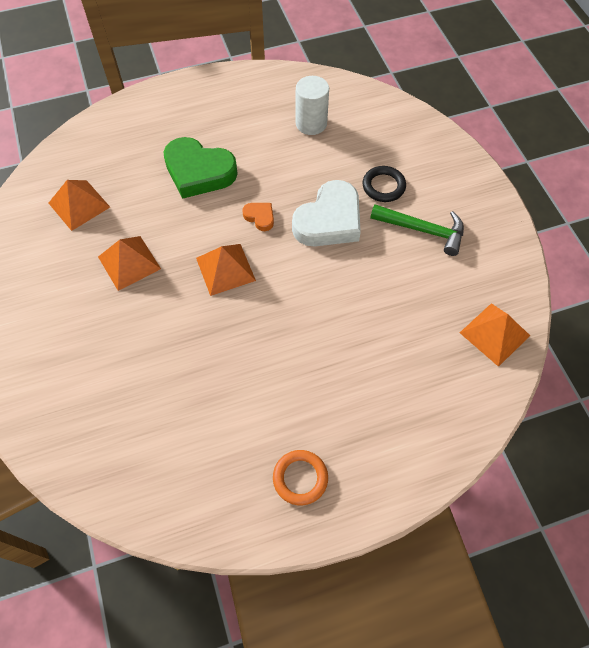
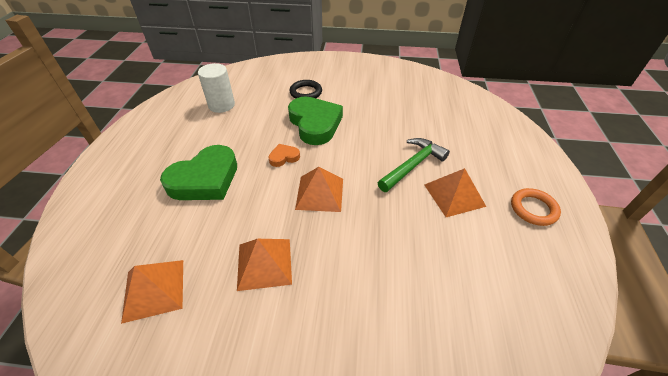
camera: 65 degrees left, 15 degrees down
(329, 220) = (315, 124): white heart -> green heart
(423, 230) = (352, 89): green hammer -> green hammer (412, 165)
(494, 334) = (443, 89): orange pyramid -> orange pyramid (454, 195)

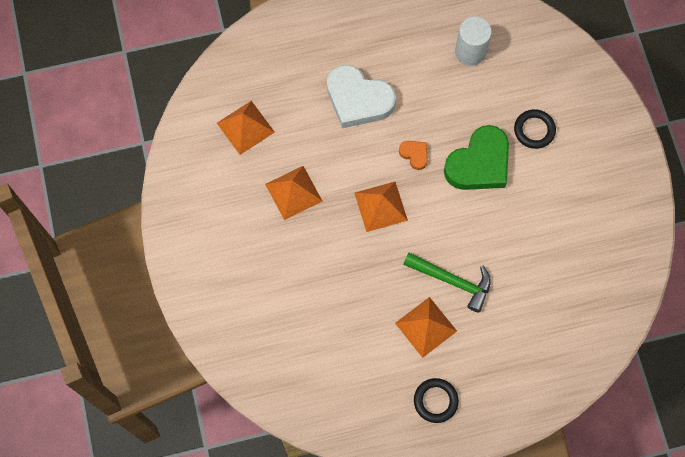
camera: 70 degrees right, 25 degrees up
(205, 179) = (358, 99): green heart -> white heart
(533, 209) = (435, 401): orange ring -> black ring

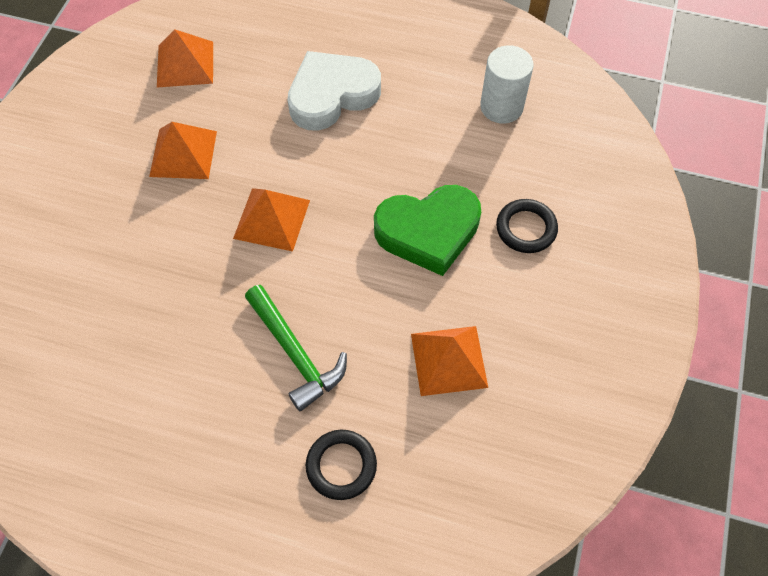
camera: 30 degrees right, 10 degrees down
(358, 99) = (332, 95): white heart -> white heart turned 90 degrees clockwise
(414, 155) = (355, 183): orange heart -> none
(425, 327) = (219, 392): orange pyramid -> orange pyramid (448, 360)
(435, 401) = (160, 498): black ring -> black ring (341, 466)

